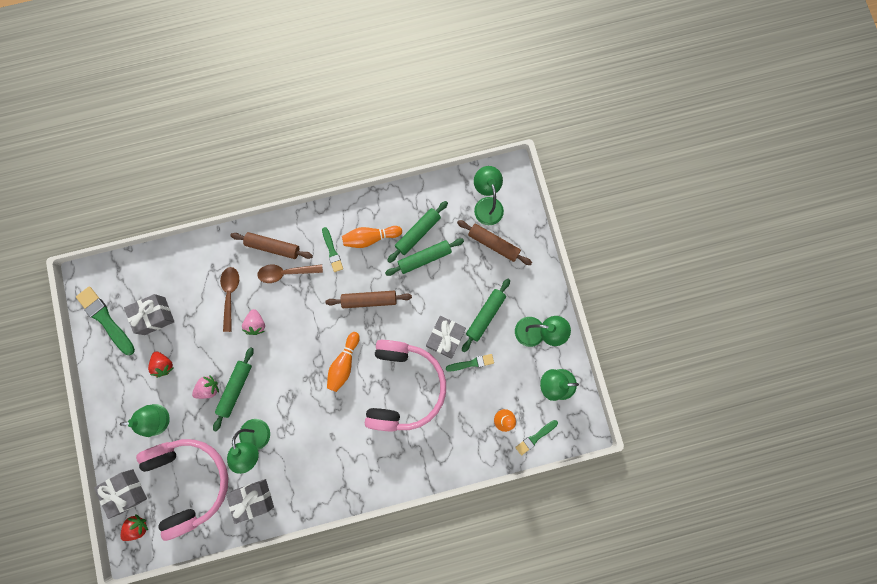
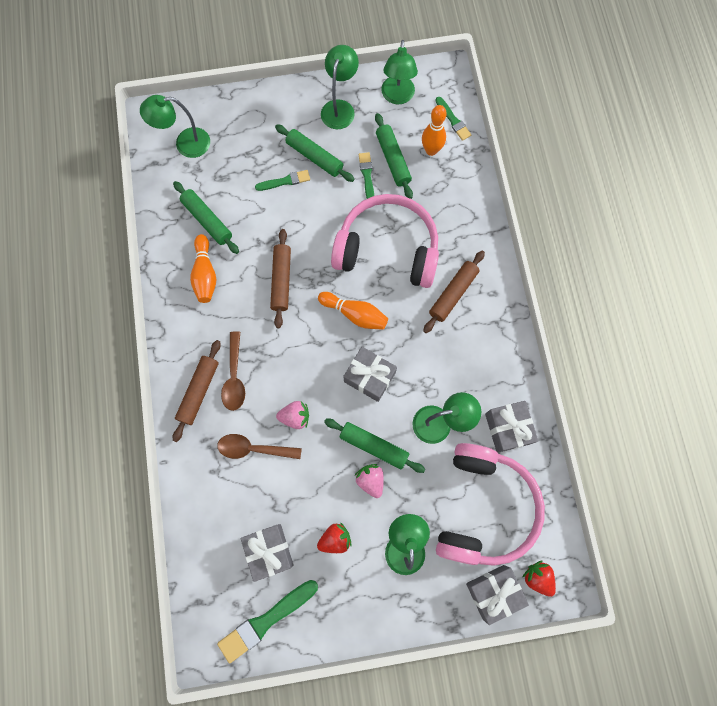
camera: 85 degrees left, 5 degrees down
(190, 480) = (483, 507): pink headphones -> pink headphones turned 120 degrees clockwise
(332, 251) = (215, 320): green brush -> green brush (285, 181)
(424, 258) = (239, 215): green rolling pin -> green rolling pin (393, 159)
(445, 338) = (335, 200): grey gift -> grey gift (369, 377)
(493, 244) = (233, 141): brown rolling pin -> brown rolling pin (453, 294)

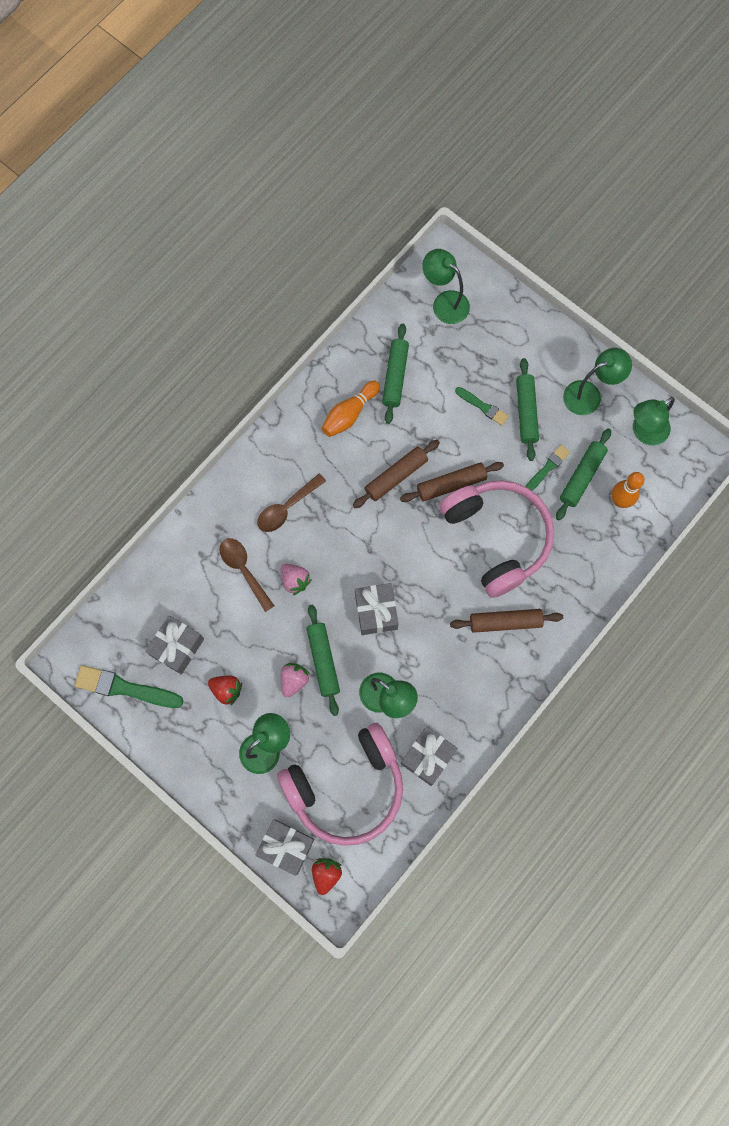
camera: 50 degrees right, 0 degrees up
(199, 391) = (253, 491): brown rolling pin -> brown rolling pin (451, 484)
(355, 314) = (418, 557): orange bowling pin -> none
(453, 120) = (665, 496): green brush -> none

